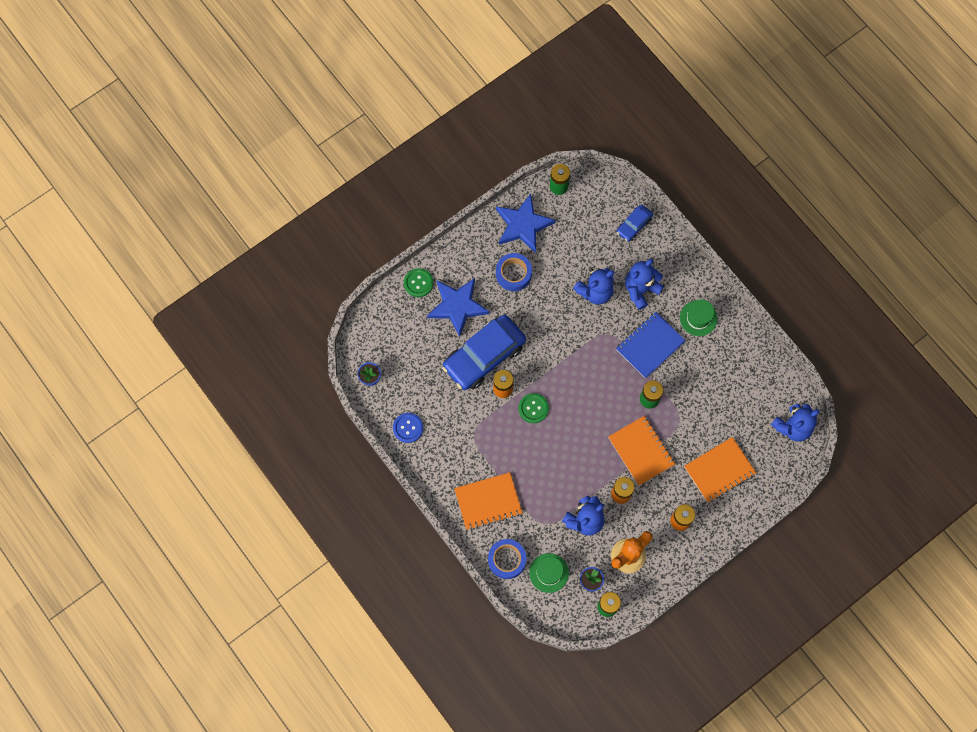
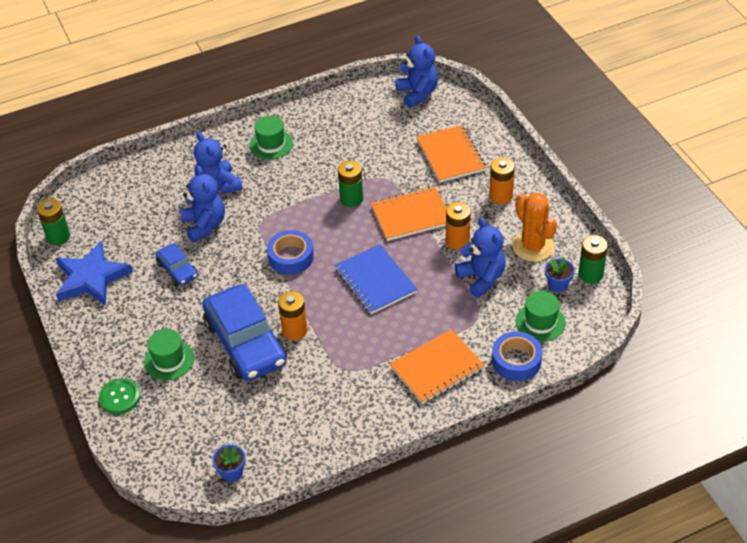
camera: 75 degrees left, 25 degrees down
(408, 428) = (315, 439): blue button -> none
(457, 306) = (169, 360): blue star -> green hat
(488, 501) = (437, 368): orange notebook -> orange notebook turned 60 degrees clockwise
(513, 274) = (150, 297): blue tape -> blue tape (291, 257)
(533, 408) = (329, 304): green button -> none
(634, 225) = (139, 179): blue car -> blue car (177, 270)
(650, 346) = (288, 188): blue notebook -> blue notebook (375, 281)

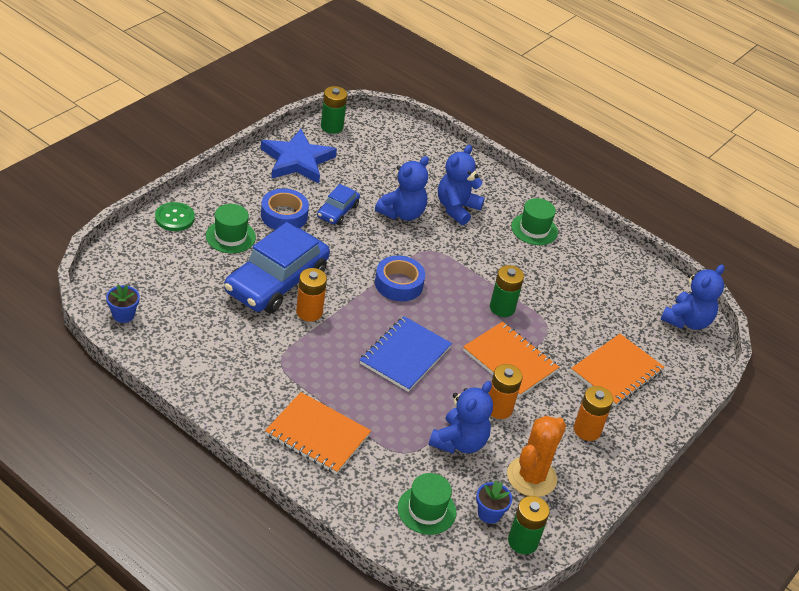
camera: 55 degrees right, 5 degrees down
(516, 361) = (361, 501): blue tape -> blue tape (284, 215)

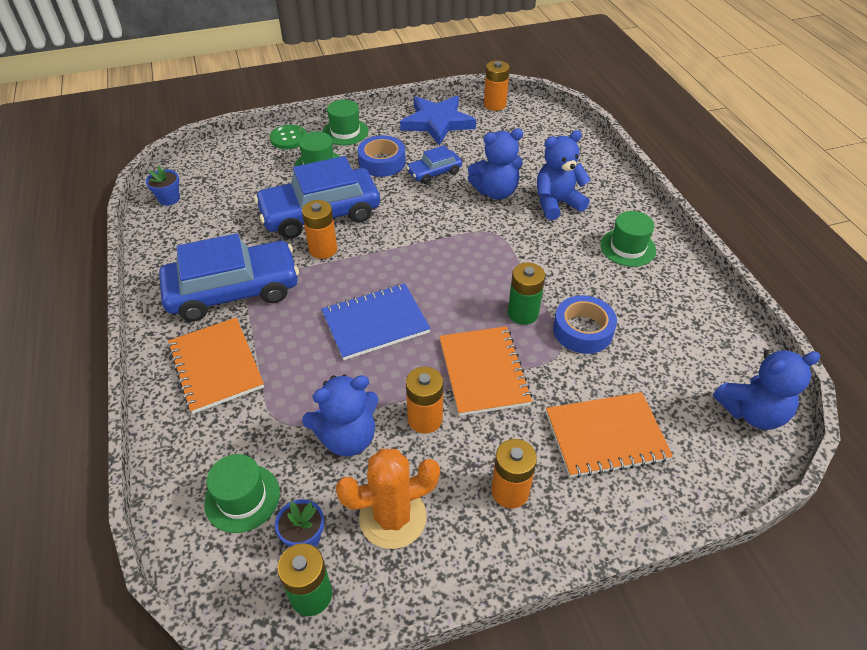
camera: 40 degrees right, 5 degrees up
(222, 195) = (345, 132): none -> green hat
(270, 373) = (233, 290): none -> blue car
(332, 127) = (495, 105): green battery -> orange battery
(398, 284) = (433, 253): blue tape -> blue tape (583, 330)

